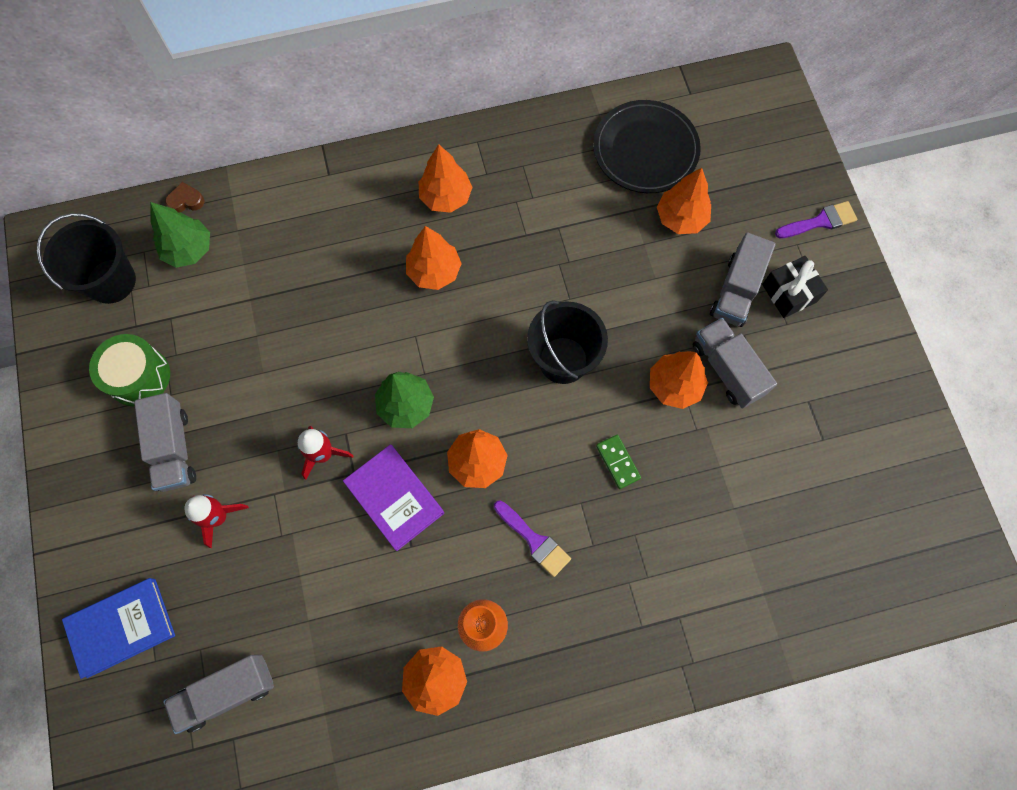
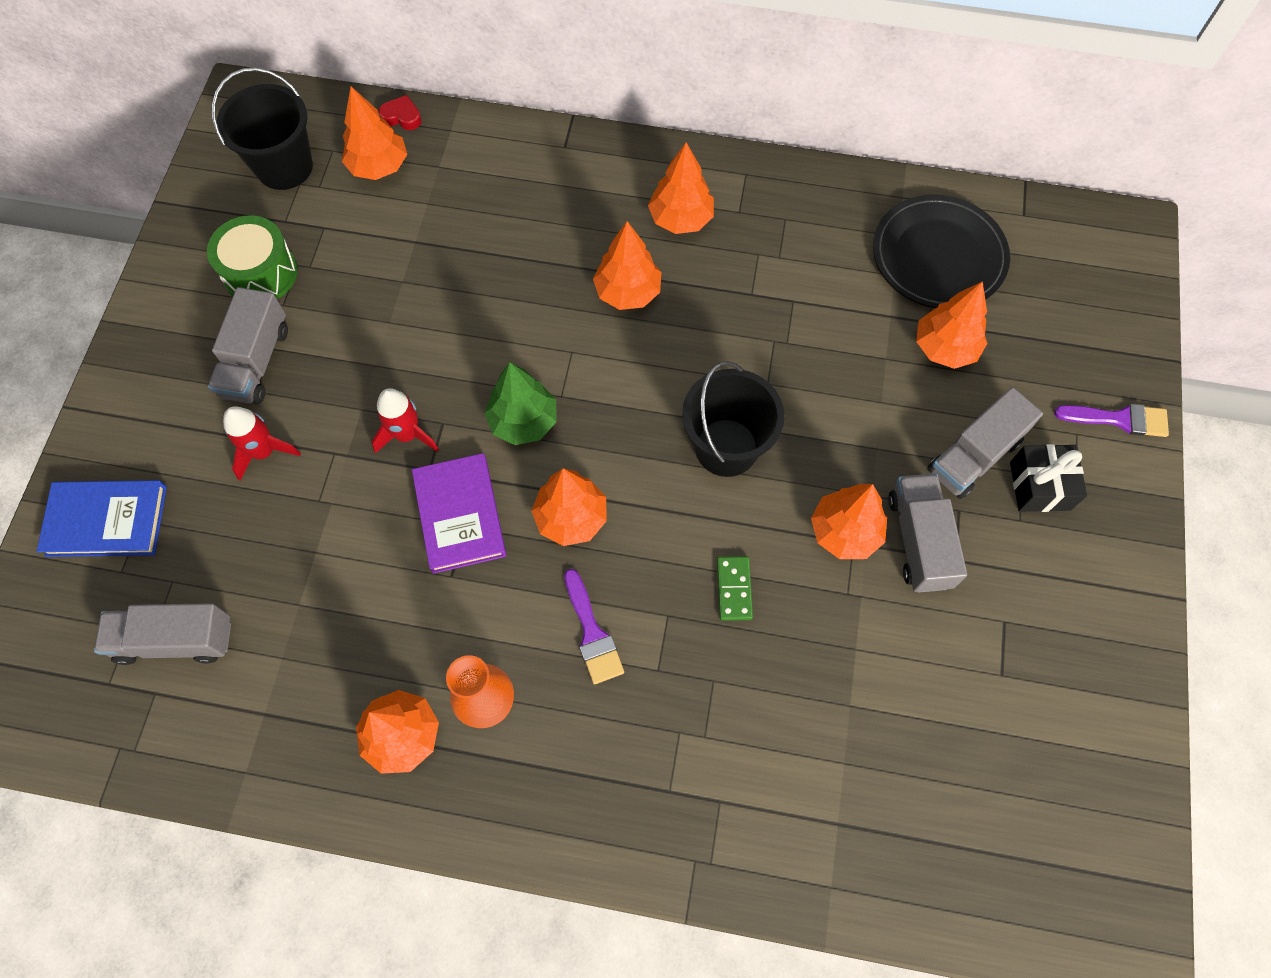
camera: 25 degrees right, 5 degrees down
(186, 201) = (402, 117): brown heart -> red heart
(189, 250) = (379, 166): green tree -> orange tree

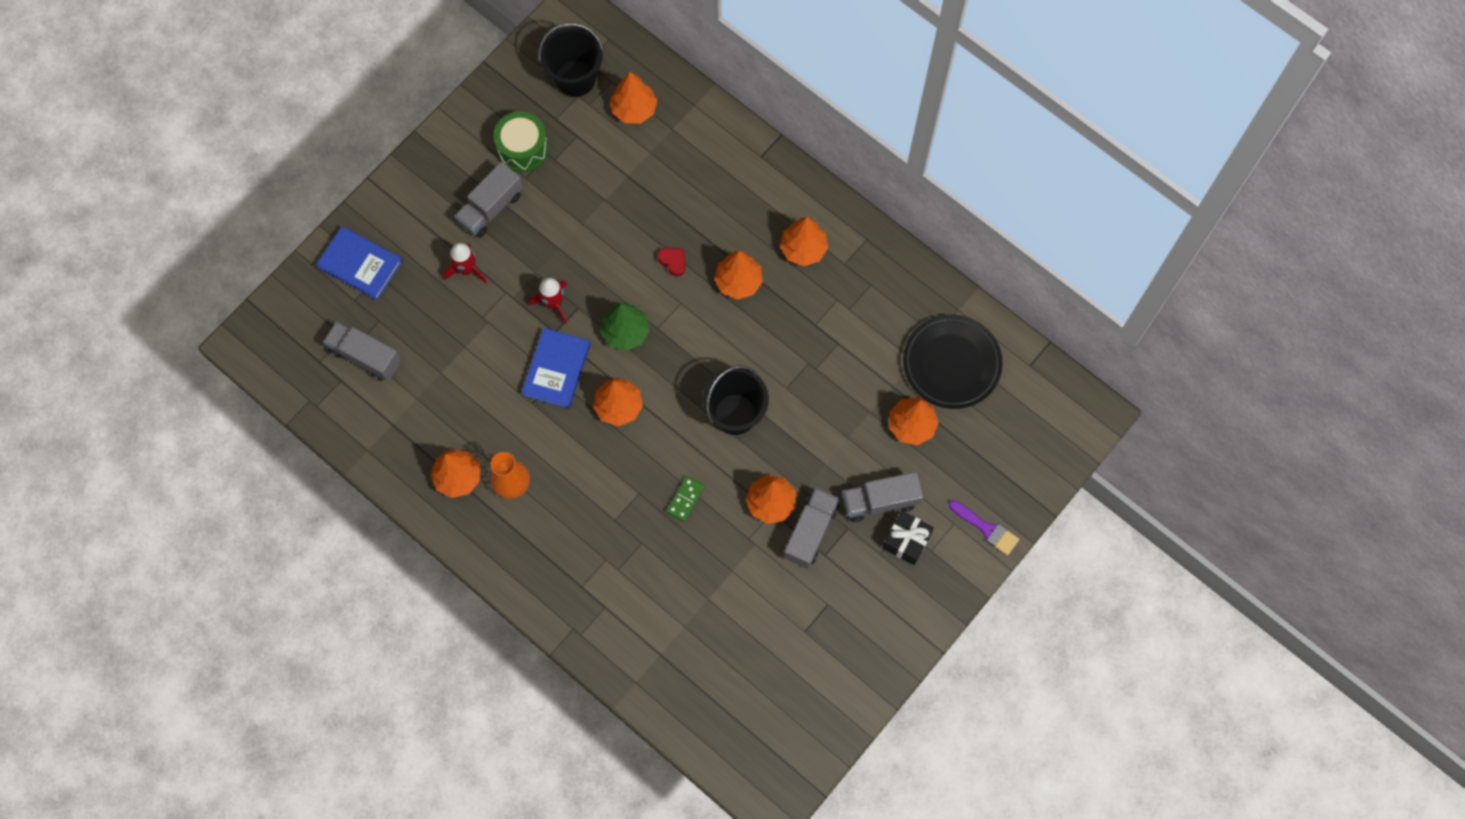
camera: 30 degrees right, 5 degrees up
(402, 117) = (669, 79): red heart -> red heart (673, 261)
(460, 515) = (557, 369): purple book -> blue book
(592, 633) = (591, 479): purple brush -> none

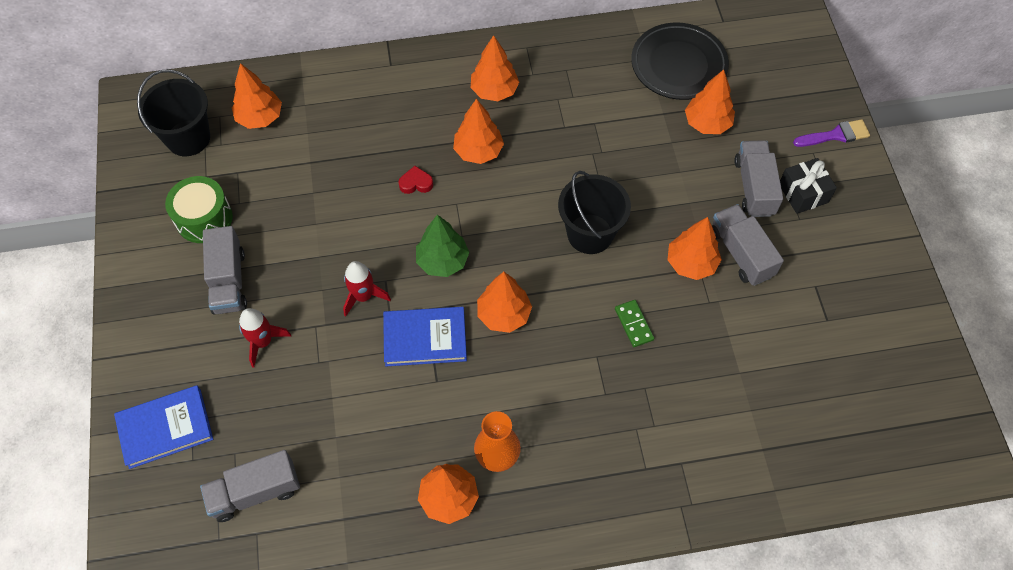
camera: 50 degrees left, 10 degrees down
(557, 369) = (425, 338): blue book -> blue book turned 60 degrees counterclockwise
(880, 501) = (754, 187): grey truck -> grey truck turned 150 degrees clockwise

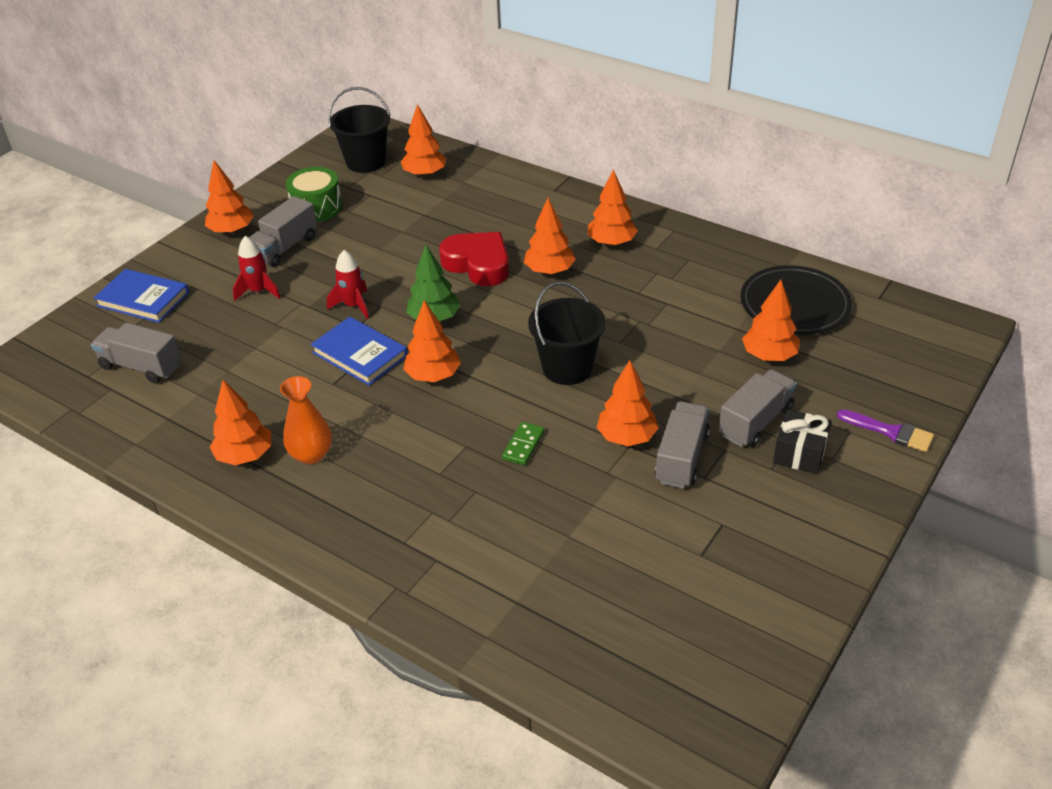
camera: 45 degrees right, 20 degrees down
(155, 298) = (232, 231): none -> orange tree
(416, 183) = (478, 264): red heart -> red heart, size x2.27

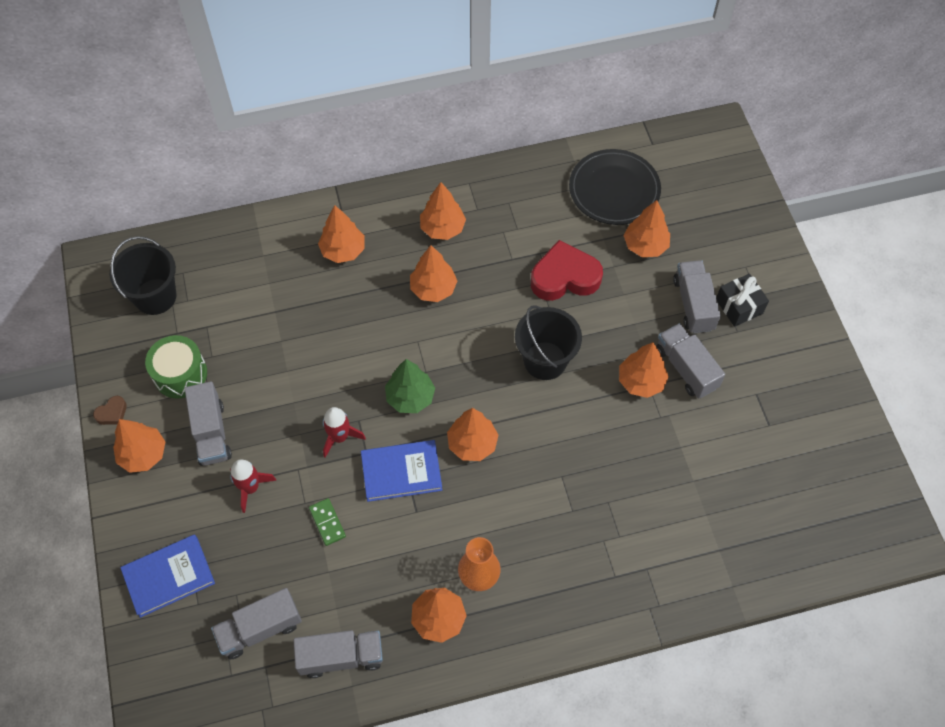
camera: 50 degrees left, 20 degrees up
(156, 422) = (341, 657): none -> grey truck
(250, 200) = (112, 413): none -> brown heart
(425, 174) = (222, 271): orange tree -> orange tree (343, 250)
(478, 264) = (377, 324): red heart -> red heart (564, 277)
(523, 445) = (593, 443): green domino -> green domino (327, 522)
(891, 432) = (765, 248): purple brush -> none

